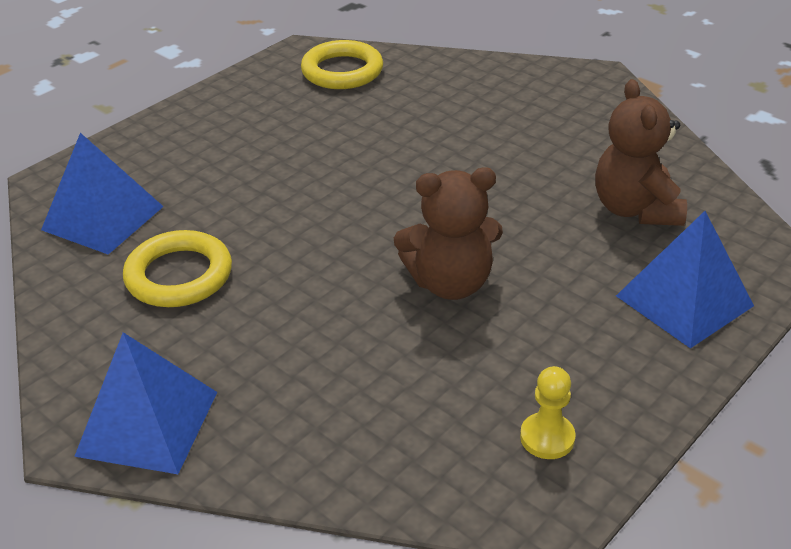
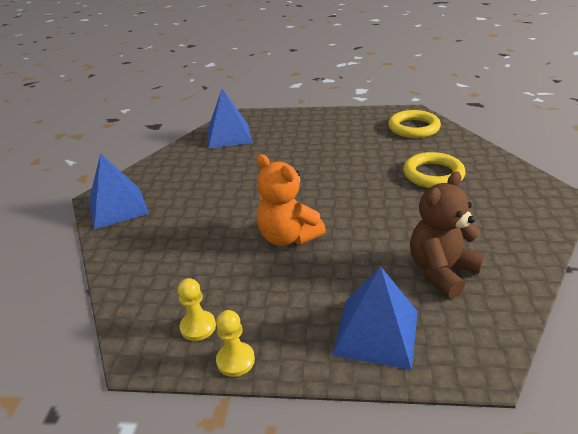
camera: 55 degrees right, 5 degrees down
(179, 275) = (212, 168): yellow ring -> yellow ring (433, 174)
(450, 283) = (288, 237): brown teddy bear -> orange teddy bear
(636, 427) = (235, 360): none -> yellow pawn

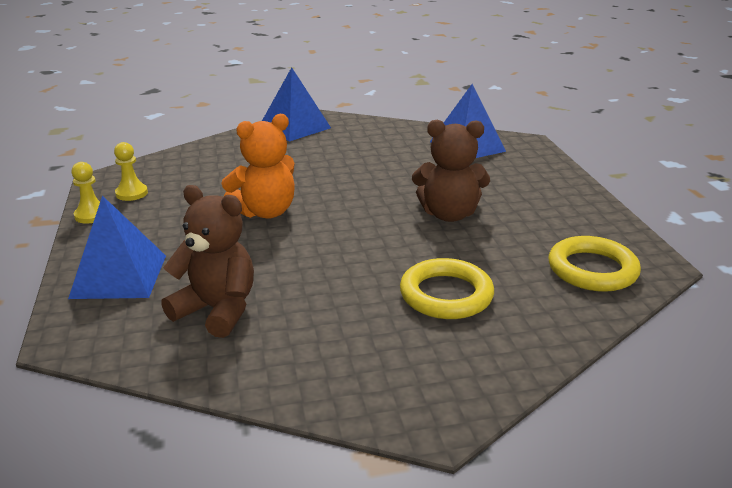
camera: 70 degrees right, 5 degrees down
(288, 237) = (265, 212): orange teddy bear -> orange teddy bear turned 150 degrees counterclockwise
(331, 158) = (449, 214): none -> brown teddy bear

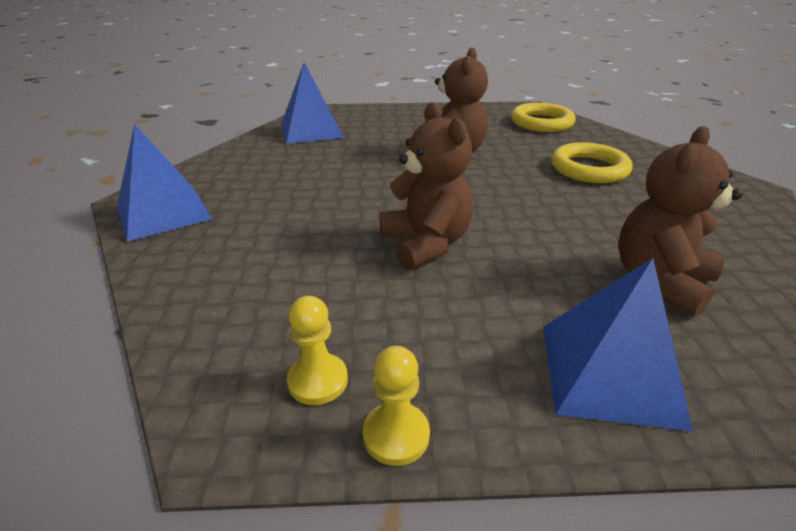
camera: 80 degrees left, 5 degrees up
(265, 212) = (426, 244): orange teddy bear -> brown teddy bear

